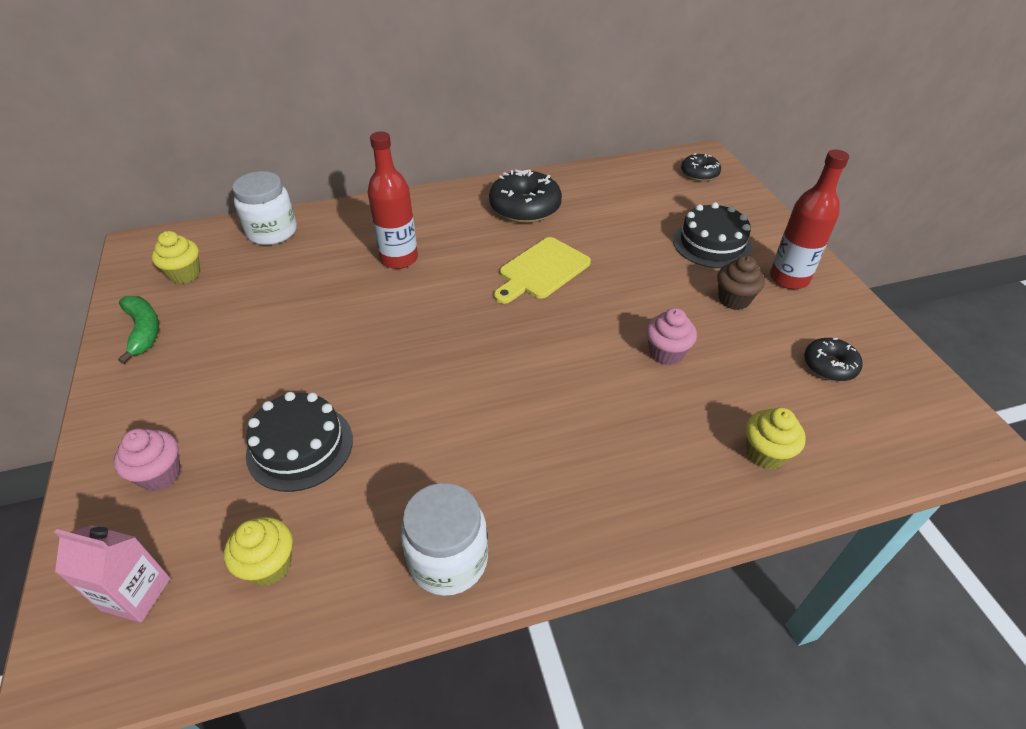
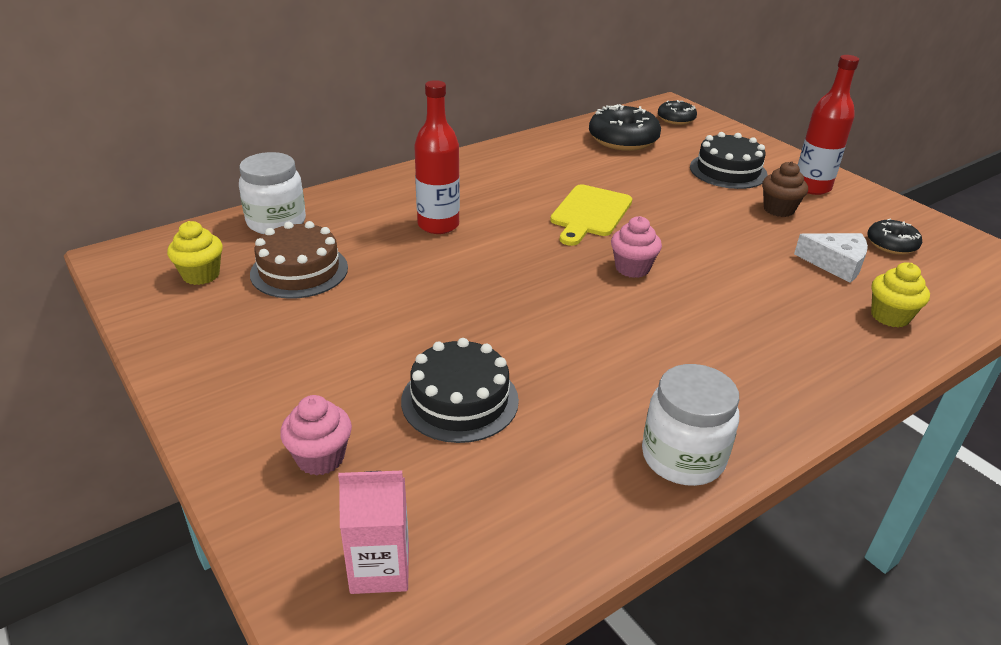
camera: 20 degrees left, 10 degrees down
(144, 331) = (192, 334): green banana -> none
(259, 285) = (299, 270): none -> brown cake
(269, 565) = (508, 506): yellow cupcake -> none
(525, 207) = (534, 165): black donut -> black donut (623, 140)
(666, 353) = (752, 259): pink cupcake -> pink cupcake (632, 268)
(750, 377) = (836, 264): none -> white cheese

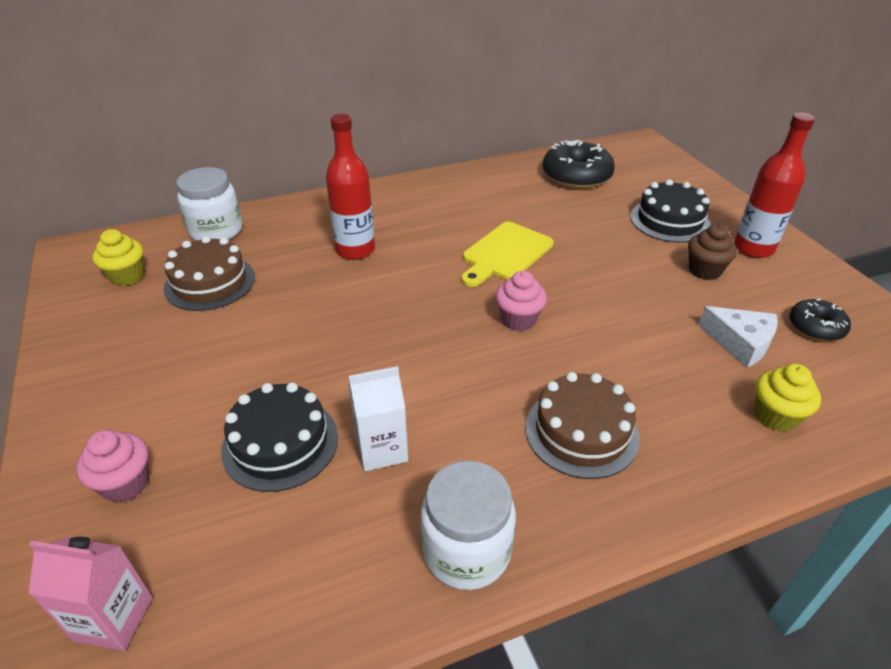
camera: 15 degrees right, 5 degrees up
(561, 391) = (381, 449): none -> white carton
(676, 119) = (641, 158): black donut -> none
(735, 351) = (581, 432): none -> brown cake

